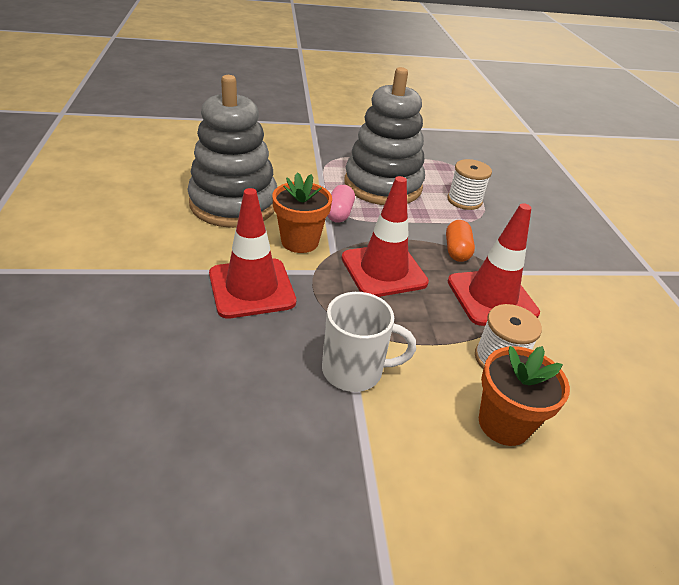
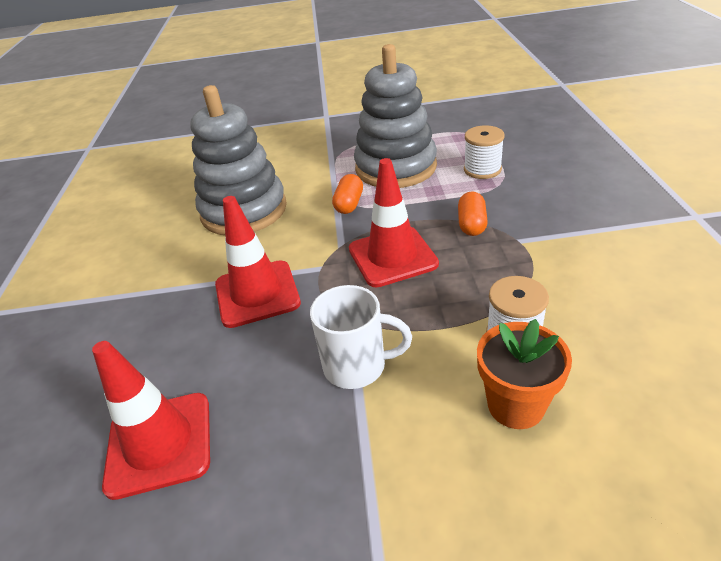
camera: 10 degrees right, 0 degrees up
(300, 241) = (307, 239): orange flower pot -> none
(339, 213) = (349, 204): pink capsule -> orange capsule
(491, 297) = (508, 269): red traffic cone -> red traffic cone (159, 444)

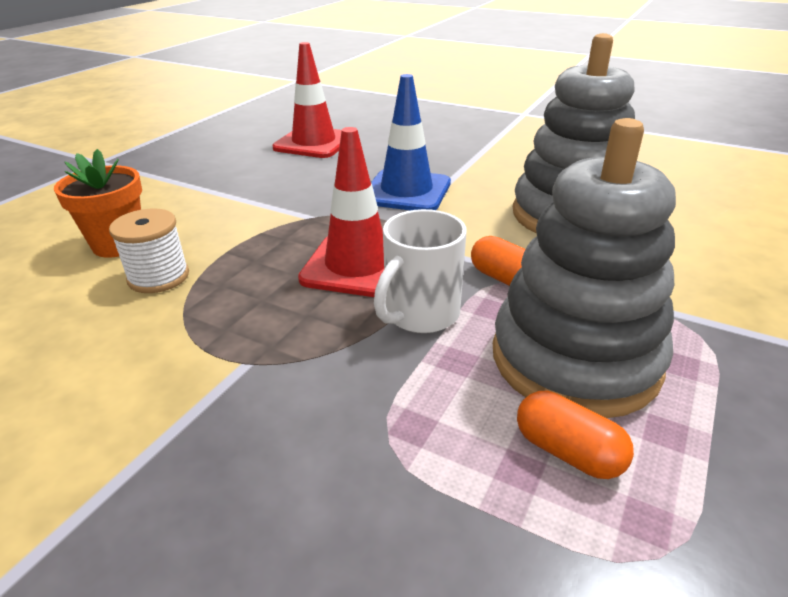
camera: 120 degrees right, 5 degrees down
(257, 294) = (406, 191): red traffic cone -> blue traffic cone
(357, 366) = (261, 205): white mug -> white mug (420, 314)
(471, 224) = (331, 346): orange capsule -> orange capsule (568, 452)
(482, 169) = (460, 454): white spool -> none

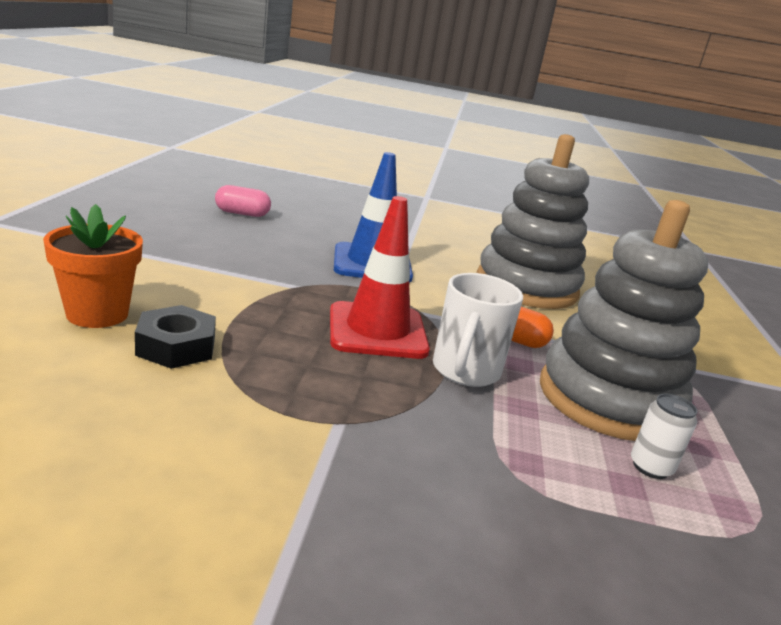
camera: 25 degrees left, 10 degrees down
(158, 277) = (176, 346): white spool -> black nut
(314, 143) = (242, 213): red traffic cone -> pink capsule
(568, 452) = (650, 467): orange capsule -> white can

